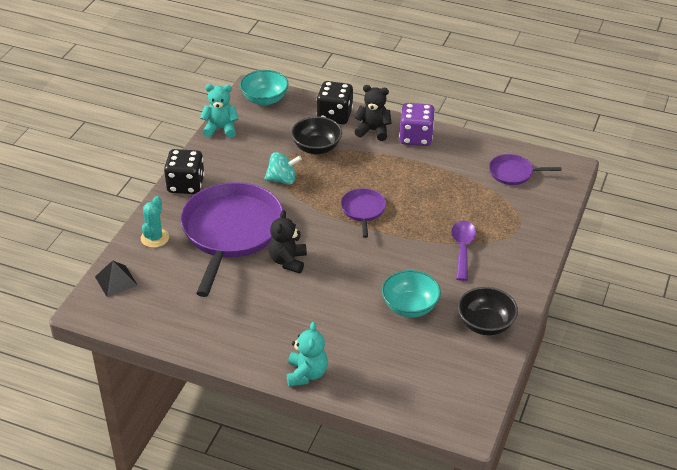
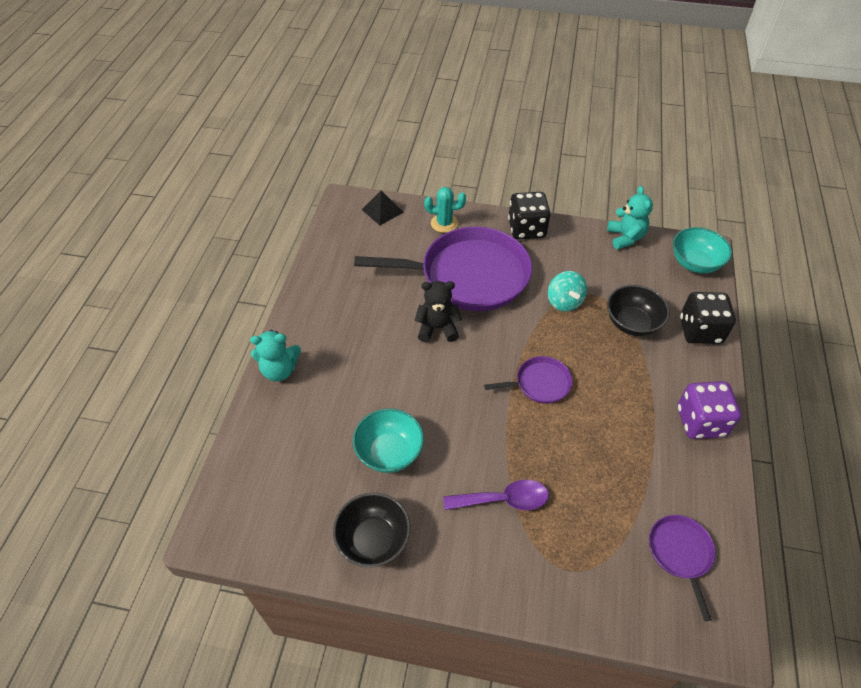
camera: 80 degrees right, 10 degrees up
(373, 131) = (691, 373): black teddy bear -> none

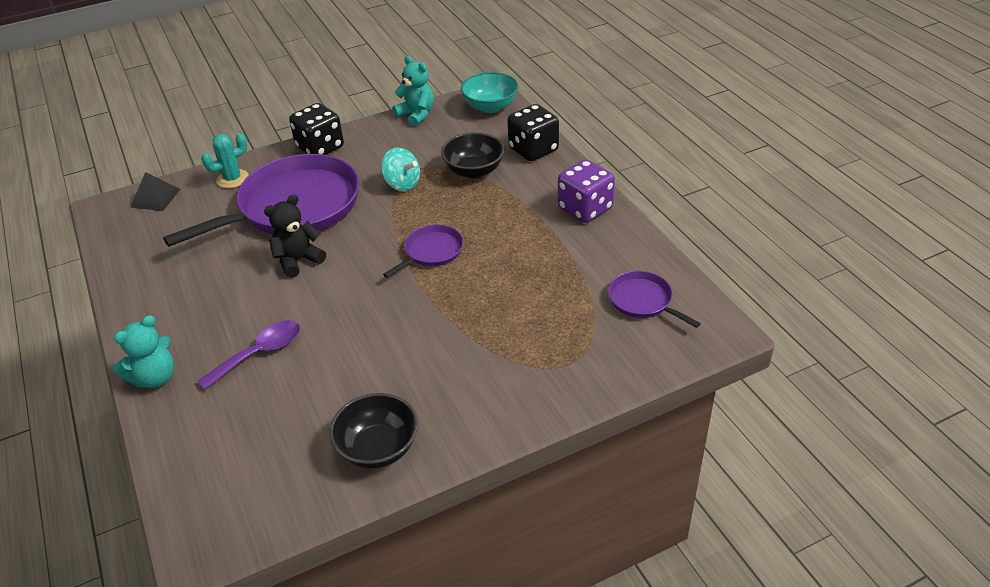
camera: 35 degrees left, 10 degrees down
(389, 452) = (334, 376): turquoise bowl -> none
(503, 500) = (472, 349): purple spoon -> purple spoon (259, 353)

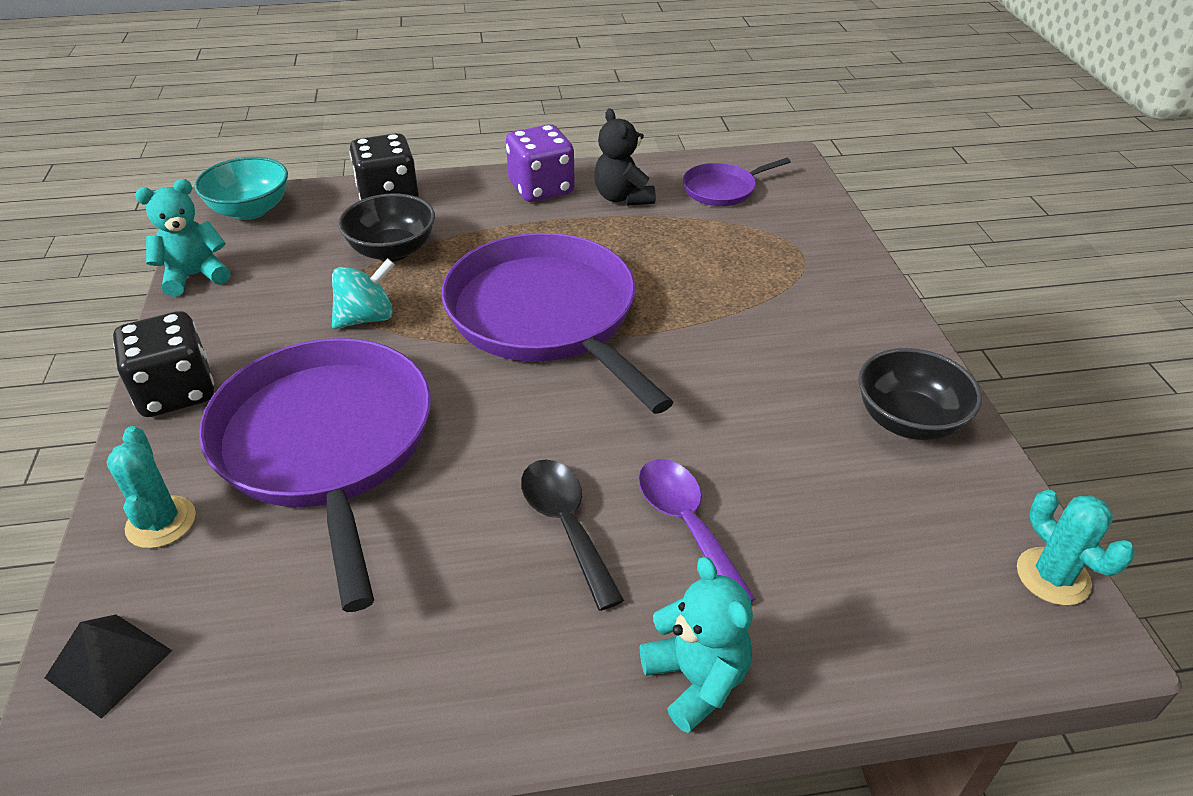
camera: 75 degrees left, 0 degrees up
(242, 536) = (1053, 576): none -> turquoise cactus
(251, 306) = (566, 525): none -> black spoon
(298, 260) = (479, 454): black teddy bear -> black teddy bear (623, 197)
(431, 252) = (546, 316): purple pan -> purple pan, size x2.21

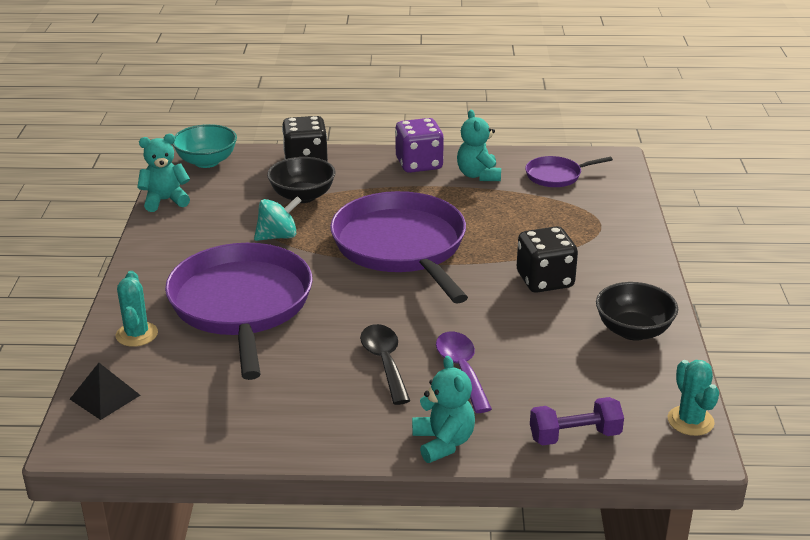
camera: 10 degrees right, 10 degrees down
(176, 392) = (149, 267): black dice -> black dice (545, 280)
(623, 197) = (478, 175): black teddy bear -> turquoise teddy bear
(896, 633) = (575, 436): none -> purple dumbbell

